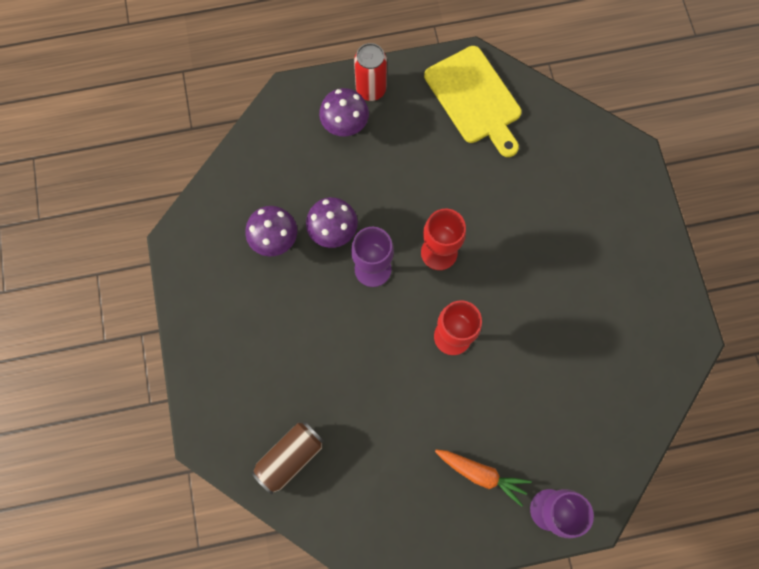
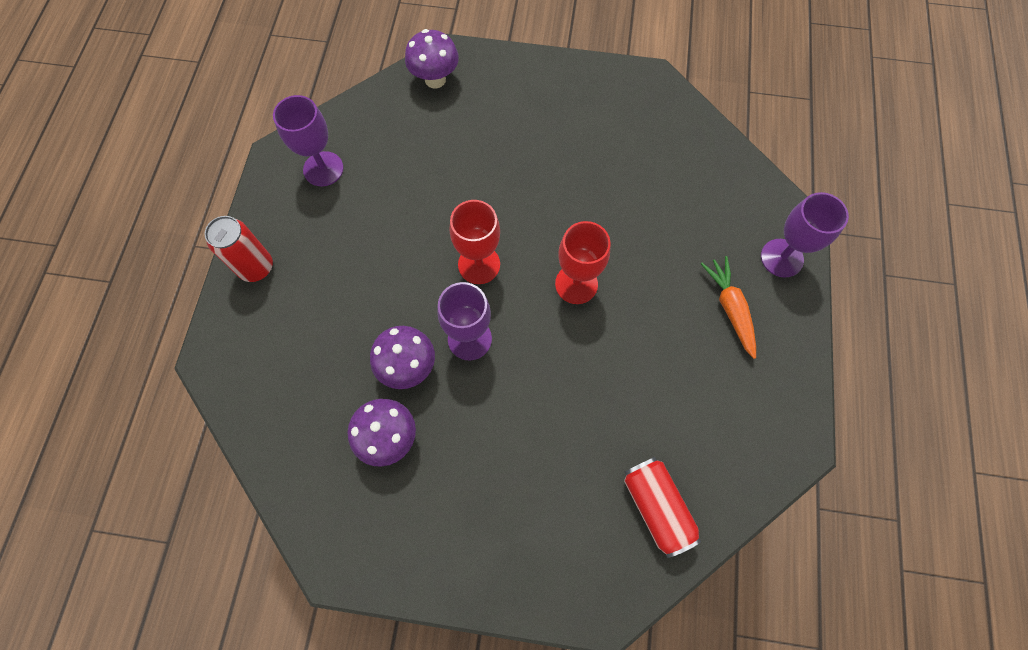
camera: 70 degrees left, 5 degrees down
(290, 457) = (656, 507): brown can -> red can
(345, 126) = (286, 310): purple mushroom -> purple mushroom (435, 79)
(475, 99) = (323, 169): yellow cutting board -> purple goblet
(481, 474) = (730, 308): orange carrot -> orange carrot turned 60 degrees counterclockwise

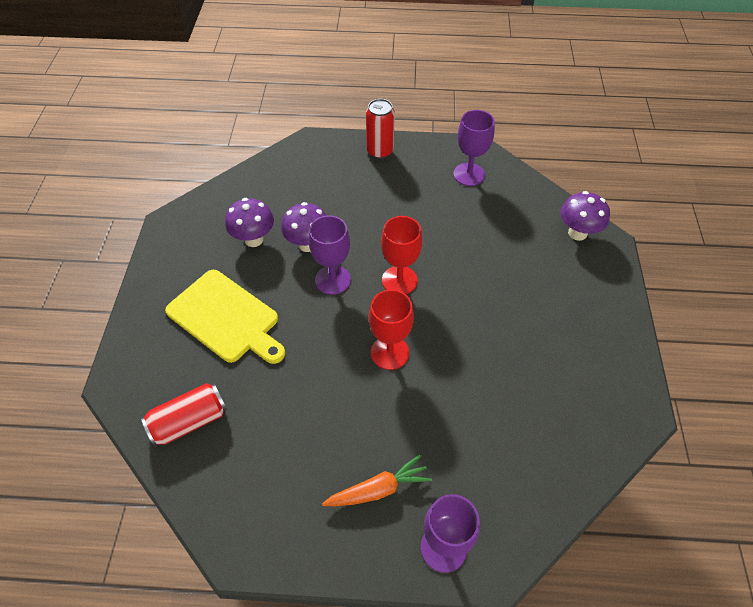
camera: 85 degrees right, 15 degrees down
(515, 470) = (226, 318): none -> yellow cutting board

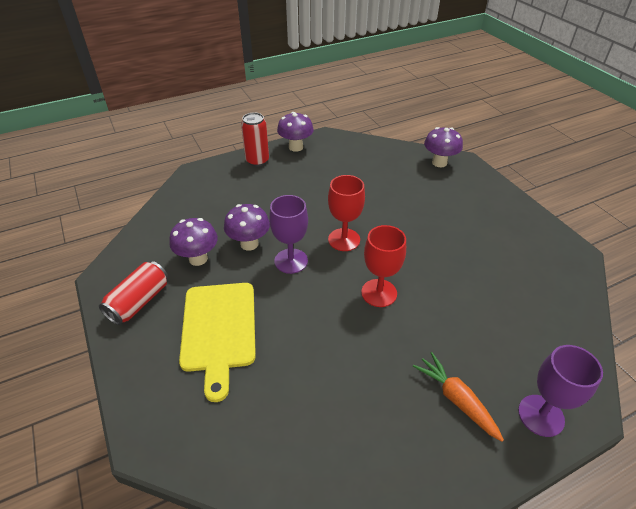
camera: 30 degrees left, 10 degrees down
(189, 421) = (248, 434): red can -> red can (139, 302)
(226, 318) = (219, 330): yellow cutting board -> yellow cutting board turned 75 degrees clockwise
(378, 489) = (456, 399): orange carrot -> orange carrot turned 75 degrees counterclockwise
(431, 150) = (296, 147): none -> purple mushroom
(469, 174) = (336, 153): purple goblet -> none

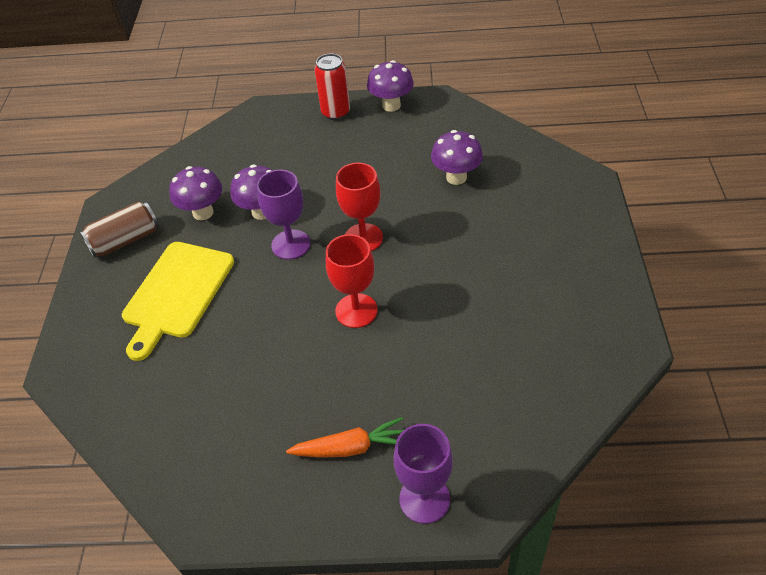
camera: 30 degrees right, 5 degrees up
(139, 302) = (125, 240): red can -> brown can
(439, 163) = (554, 173): purple mushroom -> purple mushroom (456, 177)
(456, 399) = (350, 448): orange carrot -> orange carrot turned 90 degrees clockwise

